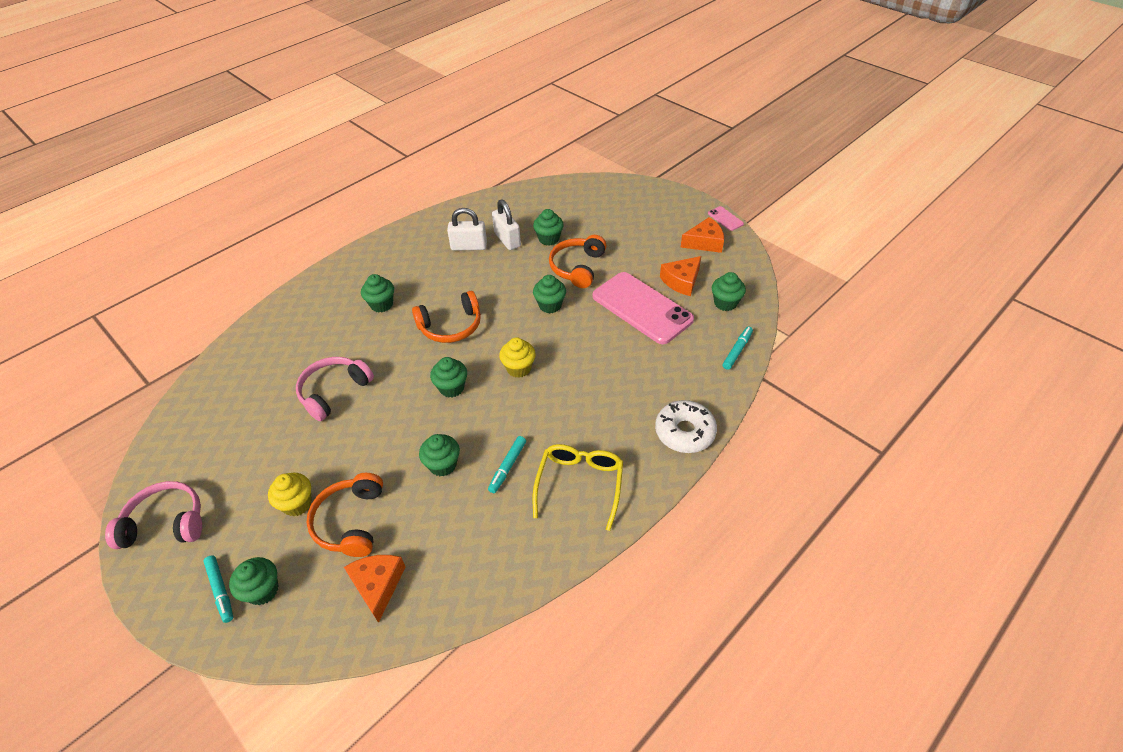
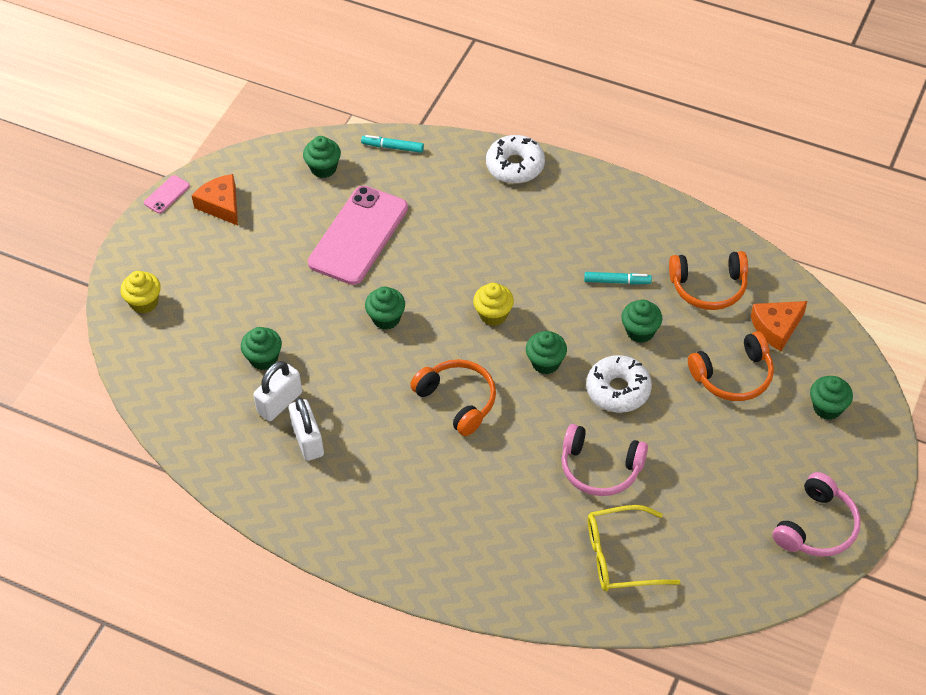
camera: 110 degrees left, 5 degrees up
(166, 523) = (817, 527): pink headphones -> pink headphones turned 120 degrees counterclockwise
(221, 590) = (845, 439): turquoise marker -> none
(297, 504) = (740, 428): yellow cupcake -> yellow cupcake (144, 302)
(381, 304) = (451, 488): green cupcake -> none
(395, 427) = (618, 390): none -> white donut
(577, 267) = (309, 313): orange headphones -> orange headphones (709, 287)
(580, 484) = (608, 224): yellow glasses -> yellow glasses (620, 557)
(681, 281) = (300, 211): orange cheese -> none

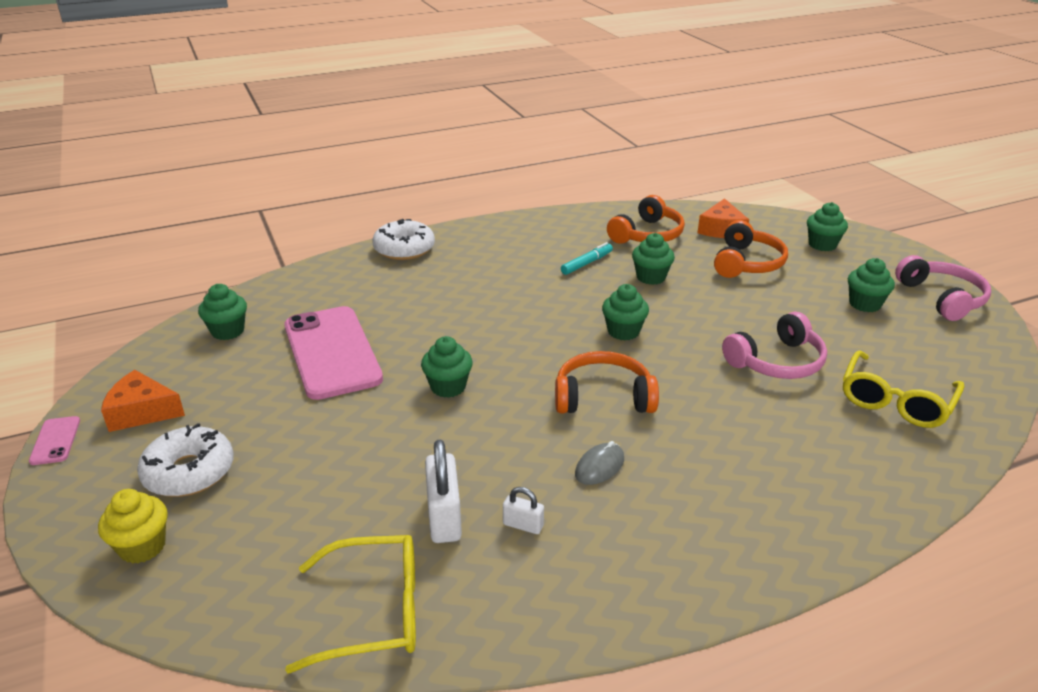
camera: 50 degrees left, 20 degrees down
(196, 425) = (375, 612): none -> yellow glasses
(264, 359) = (370, 495): green cupcake -> green cupcake (864, 304)
(308, 440) = (523, 525): white padlock -> white padlock, size x0.54
(389, 442) = (599, 467): none -> grey mouse
(393, 147) = (279, 288): turquoise marker -> none
(493, 315) = (534, 330): yellow cupcake -> none
(618, 390) = (698, 313): white donut -> white donut (189, 472)

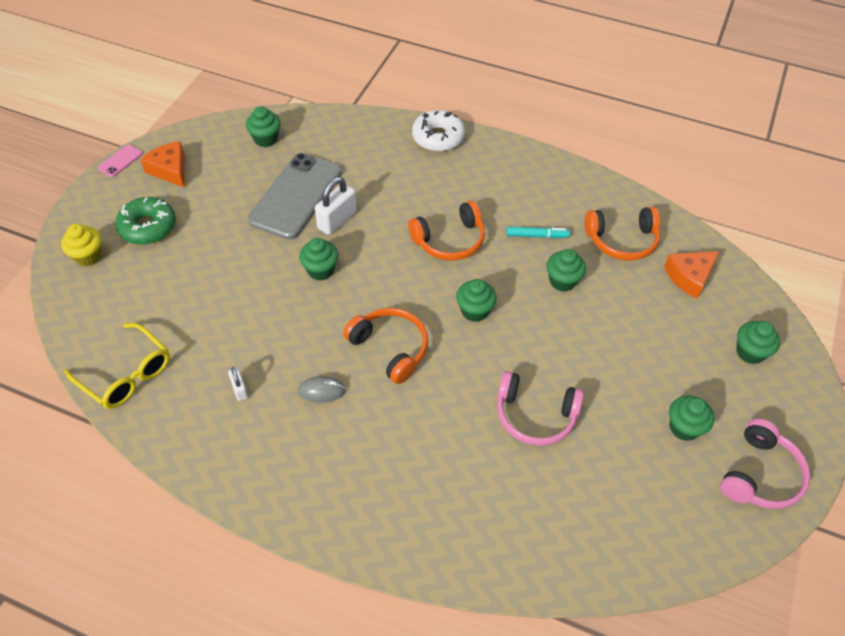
camera: 45 degrees right, 20 degrees up
(189, 472) = (148, 227): white donut -> green donut
(332, 352) = (296, 196): pink phone -> grey phone
(444, 517) = (213, 352): white padlock -> white padlock (337, 220)
(747, 263) = (655, 322): orange headphones -> orange headphones (450, 240)
(895, 401) = (563, 511): yellow glasses -> none

